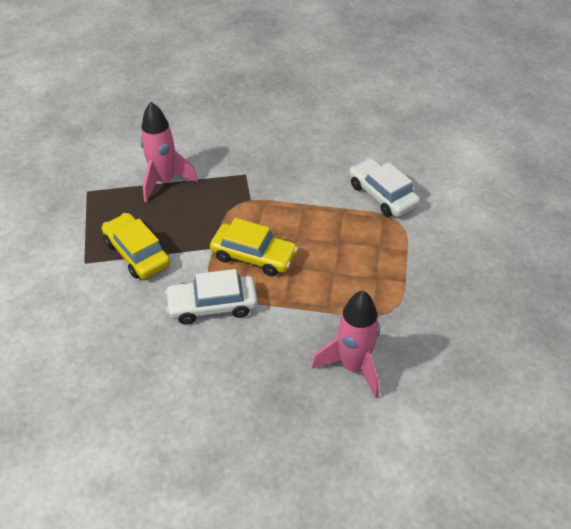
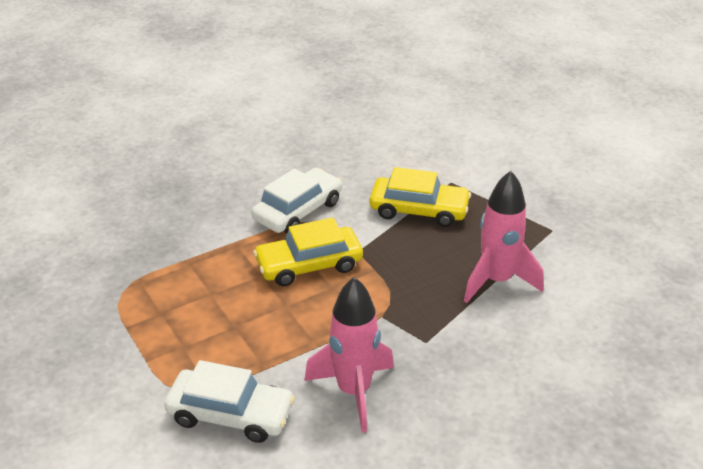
camera: 140 degrees right, 10 degrees down
(353, 366) = (127, 233): pink rocket -> pink rocket (353, 391)

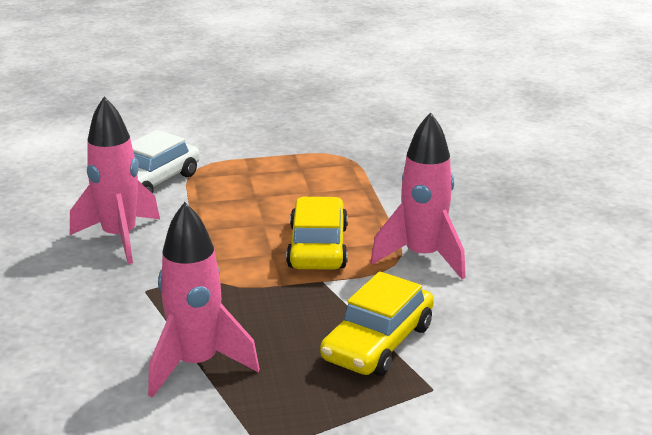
camera: 110 degrees right, 10 degrees down
(298, 211) = (422, 257): white car -> pink rocket

